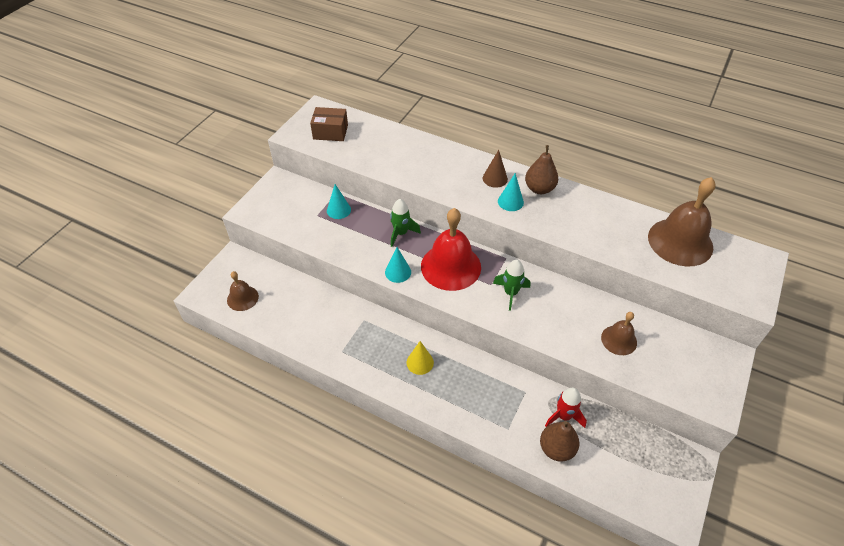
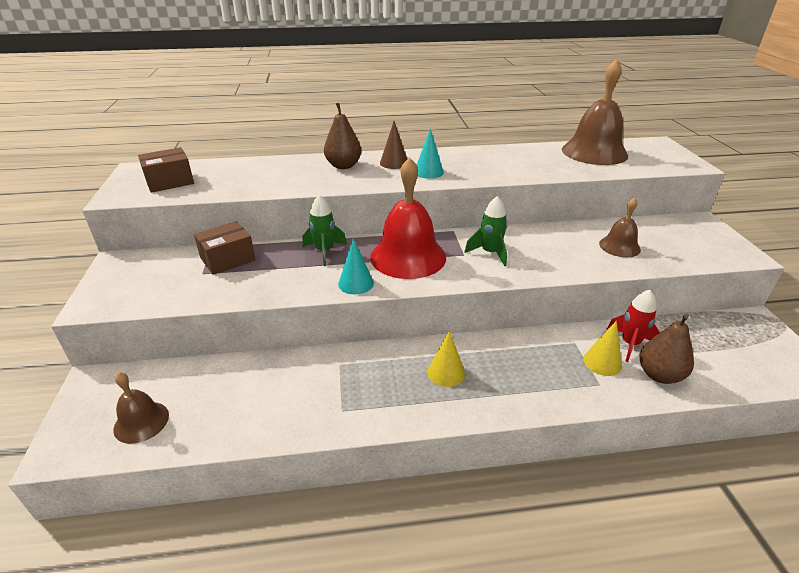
camera: 35 degrees left, 15 degrees down
(338, 210) = (228, 259): turquoise cone -> brown box
(527, 416) = (602, 362): none -> yellow cone
(539, 189) = (443, 157): brown pear -> brown pear (343, 166)

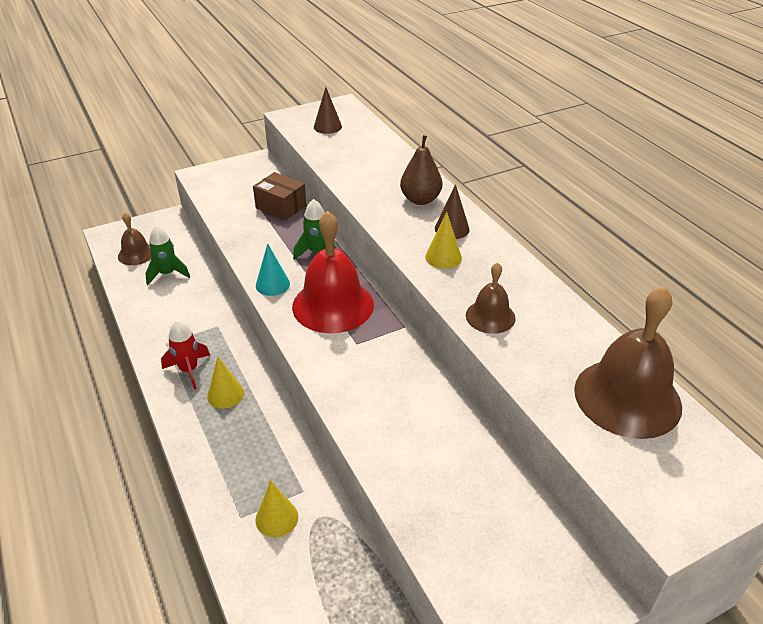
camera: 70 degrees right, 5 degrees up
(169, 182) = (327, 126): brown box -> brown cone
(428, 172) = (443, 257): turquoise cone -> yellow cone
(490, 253) = (369, 363): green rocket -> green rocket (167, 274)
(619, 246) = (447, 483): brown bell -> brown bell (490, 316)
(630, 344) = (319, 545): red rocket -> red rocket (189, 370)
(659, 375) = (270, 575): brown pear -> none

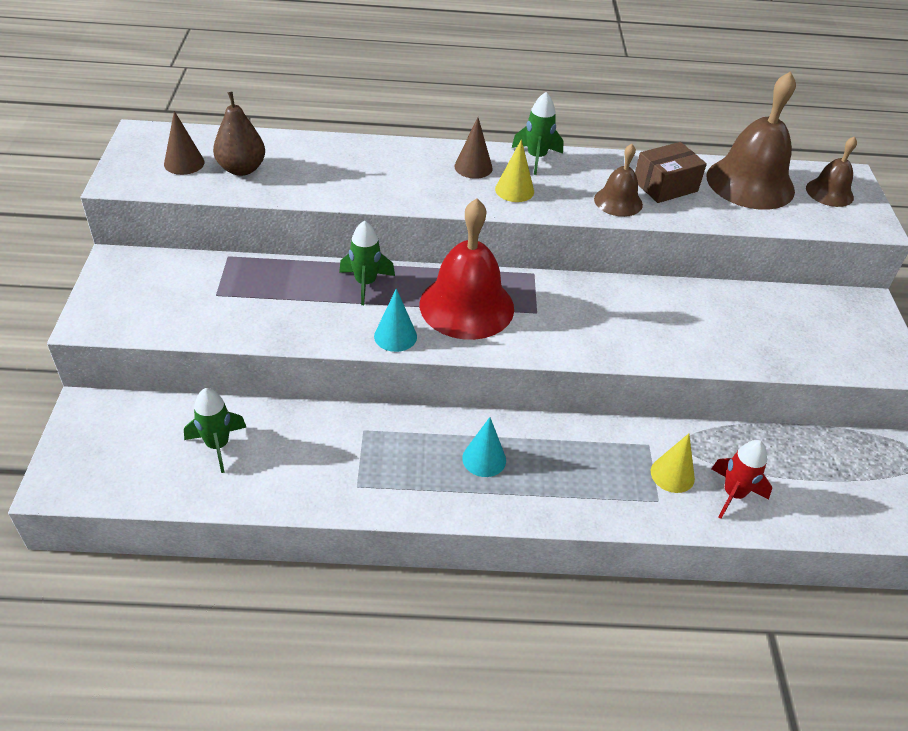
camera: 65 degrees left, 5 degrees up
(136, 254) = (140, 465): brown bell -> brown bell (829, 192)
(189, 370) = (422, 478): red rocket -> red rocket (733, 494)
(225, 394) = (484, 459): yellow cone -> turquoise cone
(281, 206) = (247, 278): brown box -> brown box (665, 186)
(420, 200) = (406, 164): brown pear -> brown pear (242, 169)
(503, 254) = (536, 158): none -> green rocket

